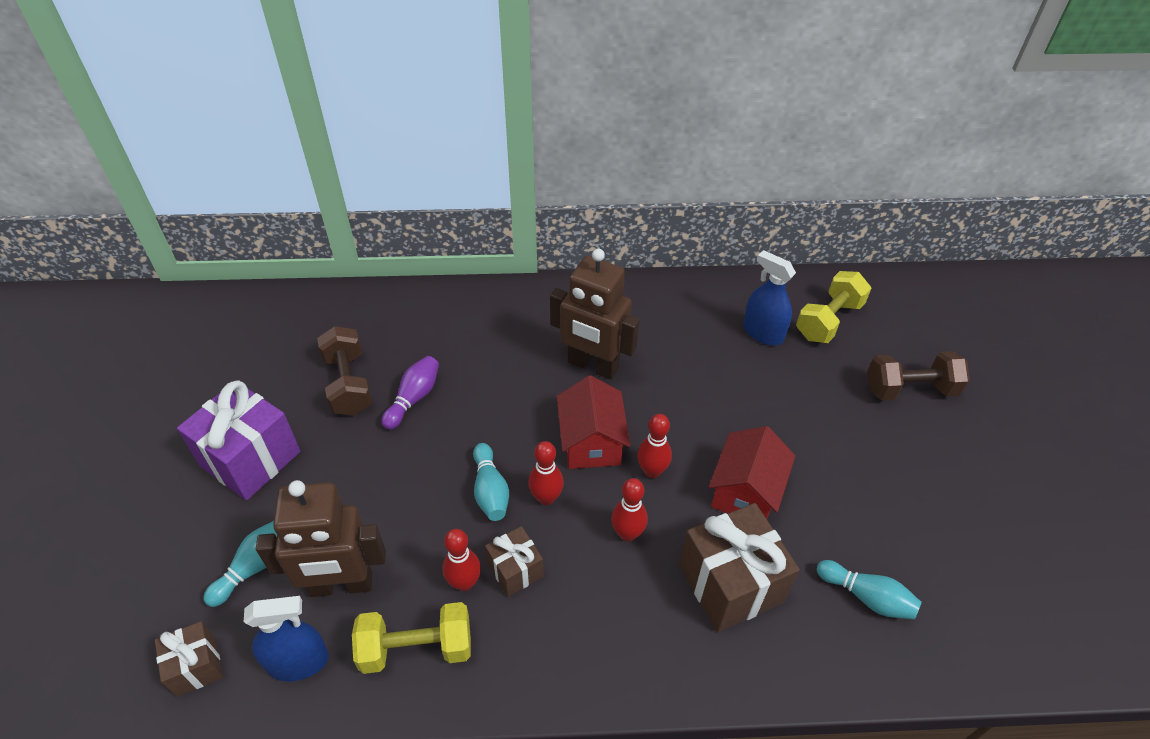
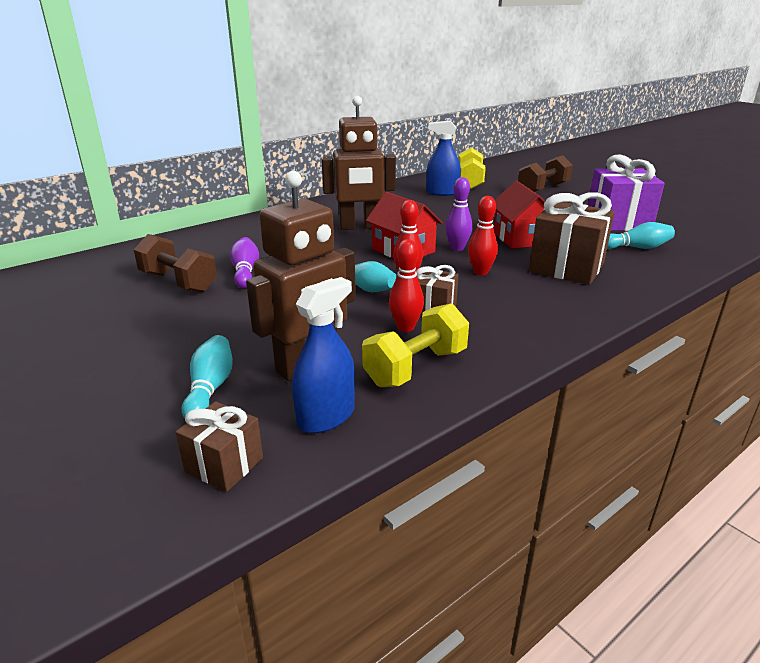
camera: 35 degrees left, 20 degrees down
(250, 459) = (129, 340): purple gift -> purple gift (618, 222)
(652, 471) = (457, 248): red bowling pin -> purple bowling pin

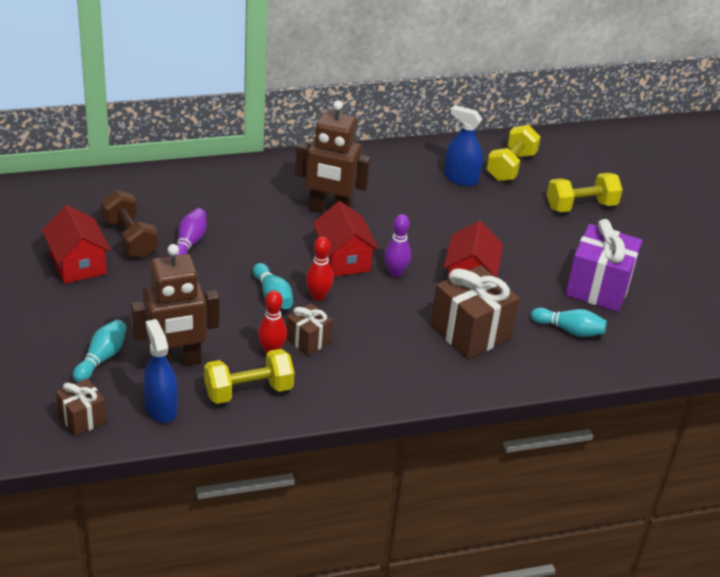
camera: 20 degrees right, 10 degrees up
(128, 314) = (78, 264): none -> red house
(326, 416) = (161, 408): blue spray bottle -> blue spray bottle turned 90 degrees counterclockwise
(480, 272) = (387, 311): red bowling pin -> none
(543, 189) = (581, 206): brown dumbbell -> yellow dumbbell

